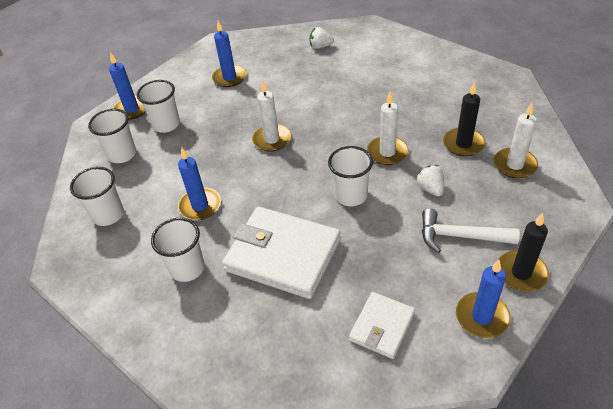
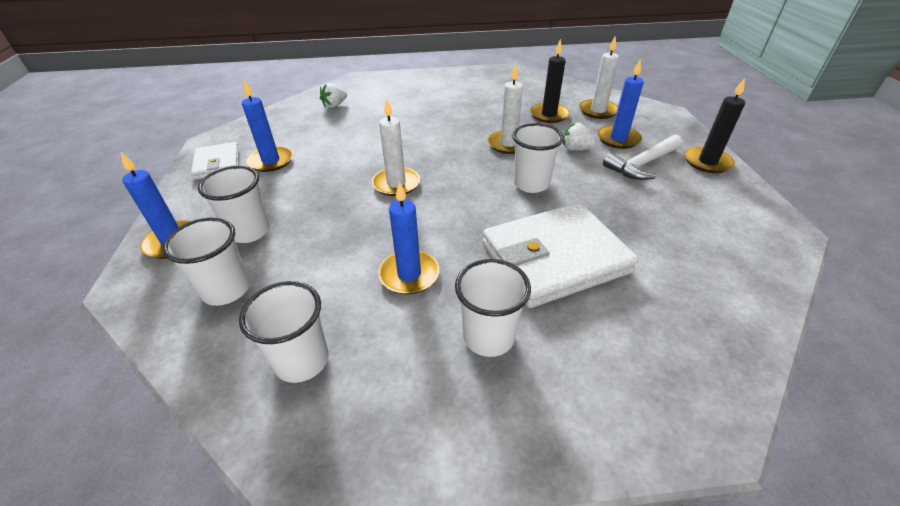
camera: 50 degrees left, 5 degrees down
(382, 327) = (706, 250): white wallet -> white wallet (218, 163)
(482, 317) = (737, 199): blue candle -> blue candle (618, 139)

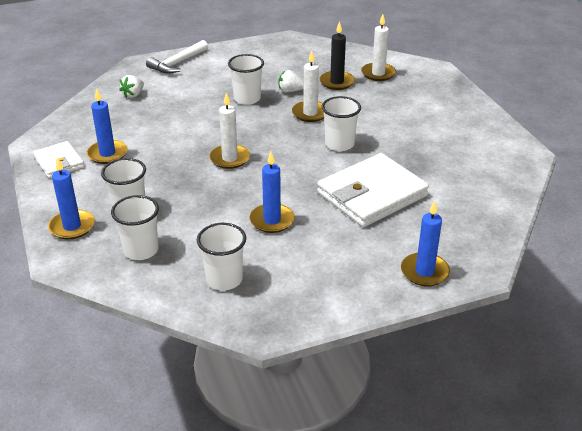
camera: 15 degrees left, 5 degrees down
(488, 337) = (341, 247): white cup -> white cup (247, 99)
(575, 149) = (367, 111): white strawberry -> white strawberry (290, 91)
(618, 139) = (400, 98): blue candle -> blue candle (424, 272)
(642, 164) = (422, 117): white hammer -> white hammer (177, 63)
(707, 162) = (471, 109): black candle -> none

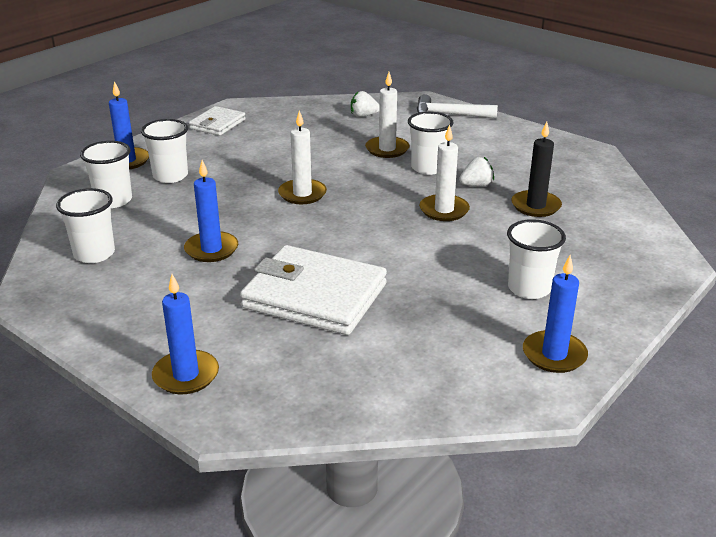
camera: 60 degrees right, 5 degrees down
(107, 154) = (251, 138): blue candle -> blue candle (554, 355)
(290, 91) = (476, 185): white strawberry -> white strawberry turned 90 degrees clockwise
(339, 144) = (399, 246): white cup -> white cup (529, 288)
(378, 73) = (596, 226): white candle -> white candle (387, 149)

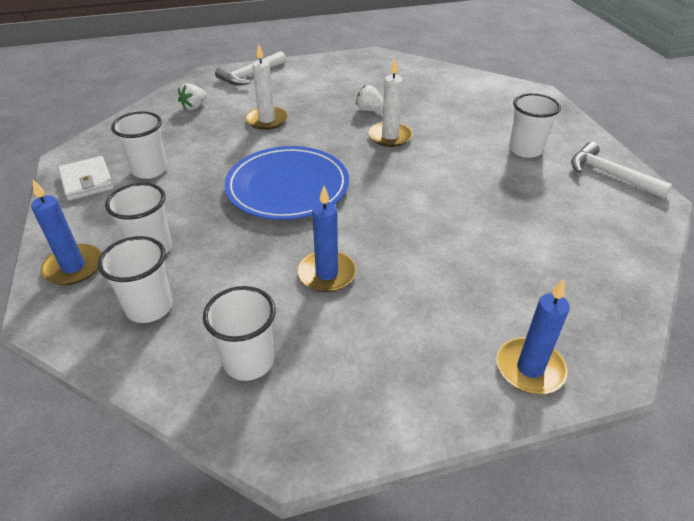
camera: 55 degrees left, 10 degrees up
(302, 194) = (287, 187): white candle -> blue plate
(314, 296) = (459, 244): white wallet -> none
(428, 168) = (320, 117): white cup -> white cup (149, 170)
(476, 185) = (369, 110): white strawberry -> white strawberry turned 75 degrees counterclockwise
(535, 206) = (423, 102): black candle -> none
(554, 355) = (609, 175): blue candle -> white hammer

